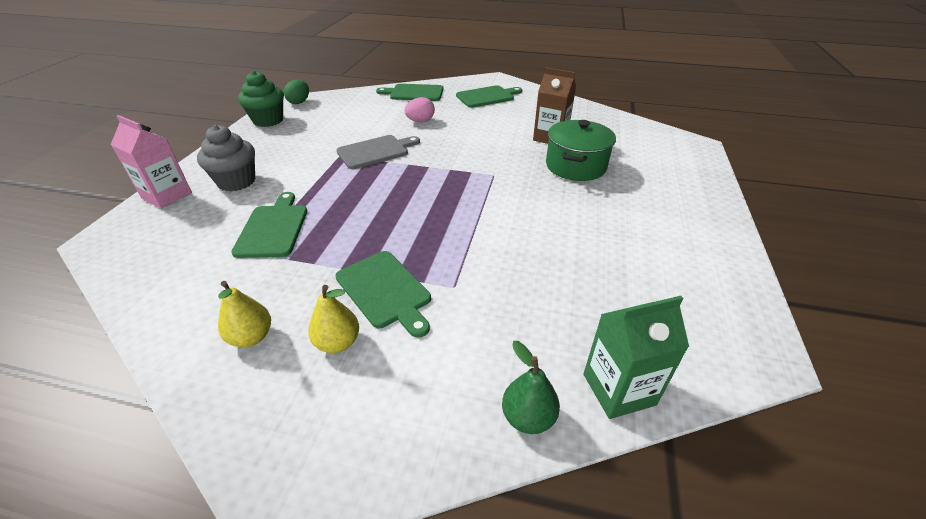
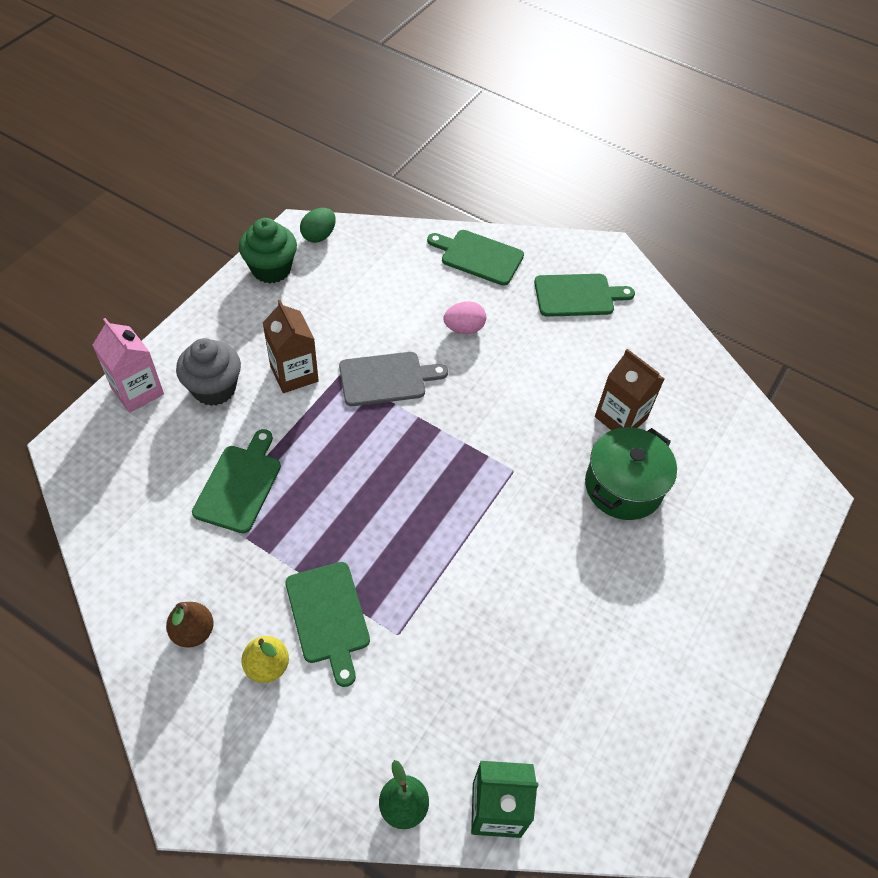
camera: 15 degrees right, 15 degrees up
(251, 337) = (193, 632): yellow pear -> brown pear
(302, 162) = (294, 374): none -> brown carton

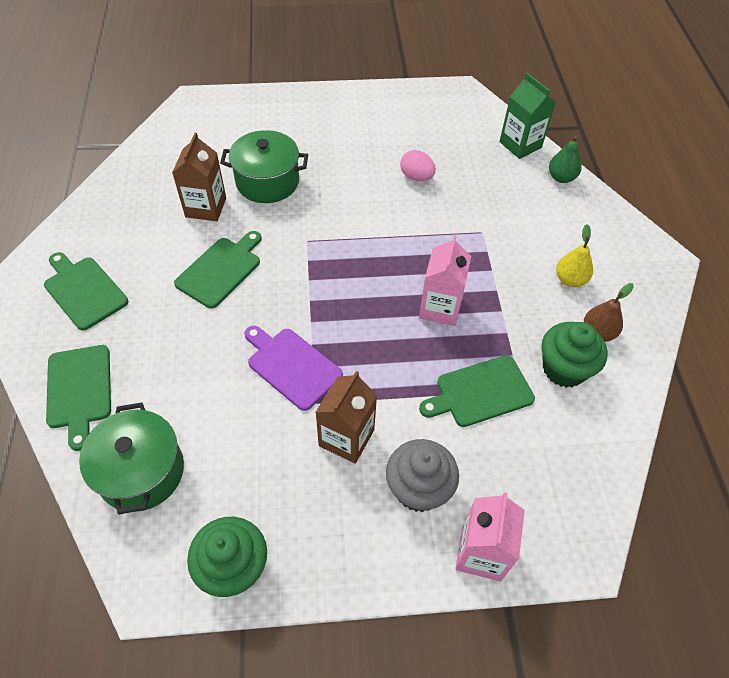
camera: 125 degrees left, 0 degrees up
(193, 566) = (564, 369): none -> green cupcake
(319, 236) = (146, 560): green egg -> none
(328, 616) = (509, 271): green cutting board -> green cutting board (220, 270)
(344, 520) = (440, 308): none -> pink carton
(381, 259) = (141, 471): none -> green pot
(386, 379) = (292, 366): grey cutting board -> purple cutting board
(464, 328) = (188, 347): pink egg -> pink egg (416, 177)

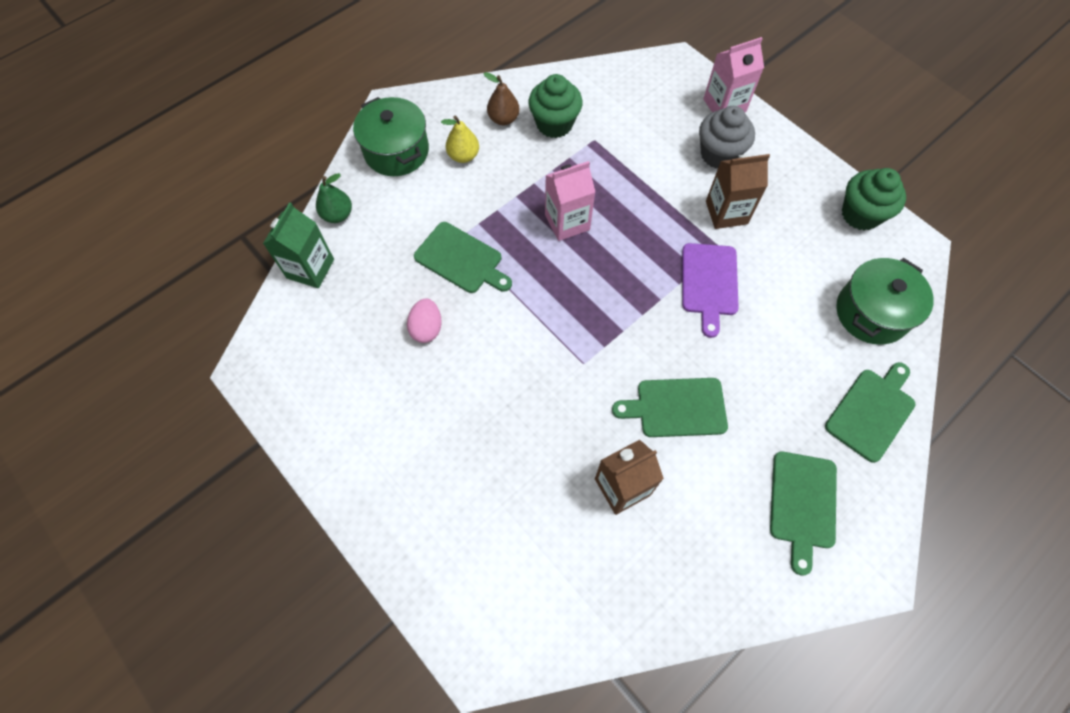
camera: 125 degrees left, 10 degrees up
(267, 181) = (541, 457): green pot -> green pot (396, 151)
(480, 392) = (618, 159): green cutting board -> green cutting board (461, 259)

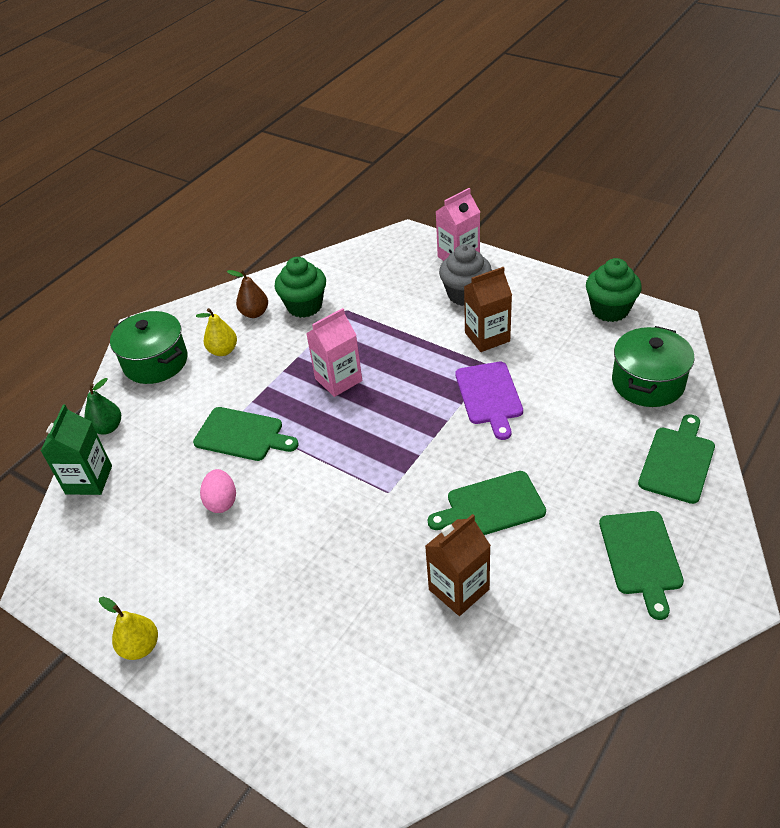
camera: 10 degrees left, 20 degrees down
(325, 459) = (140, 647): none -> yellow pear

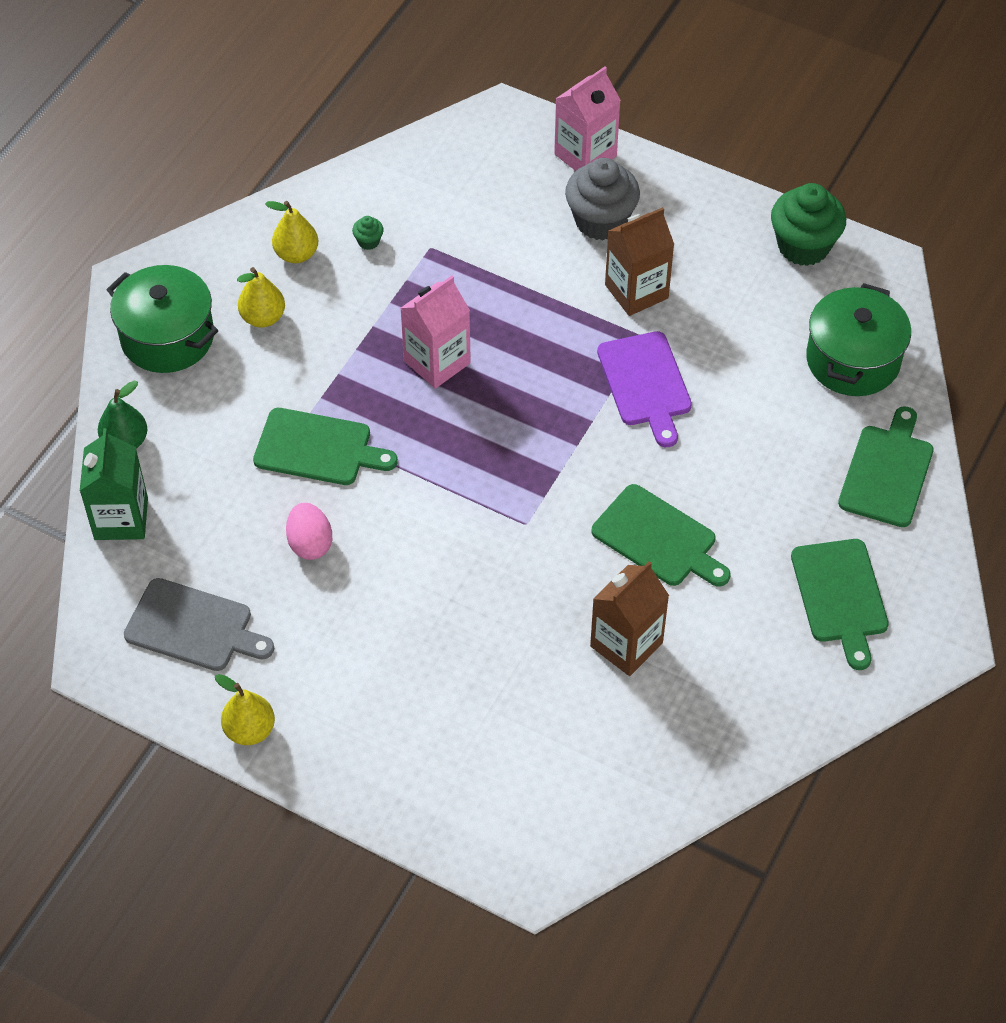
camera: 10 degrees left, 10 degrees up
(119, 561) = (193, 627): none -> grey cutting board
(254, 313) = (296, 254): brown pear -> yellow pear
(304, 306) = (368, 241): green cupcake -> green cupcake, size x0.42
(491, 506) = (658, 538): green cutting board -> green cutting board turned 120 degrees counterclockwise

